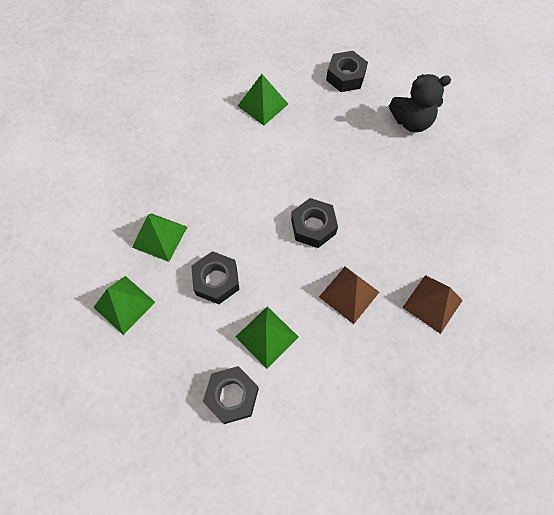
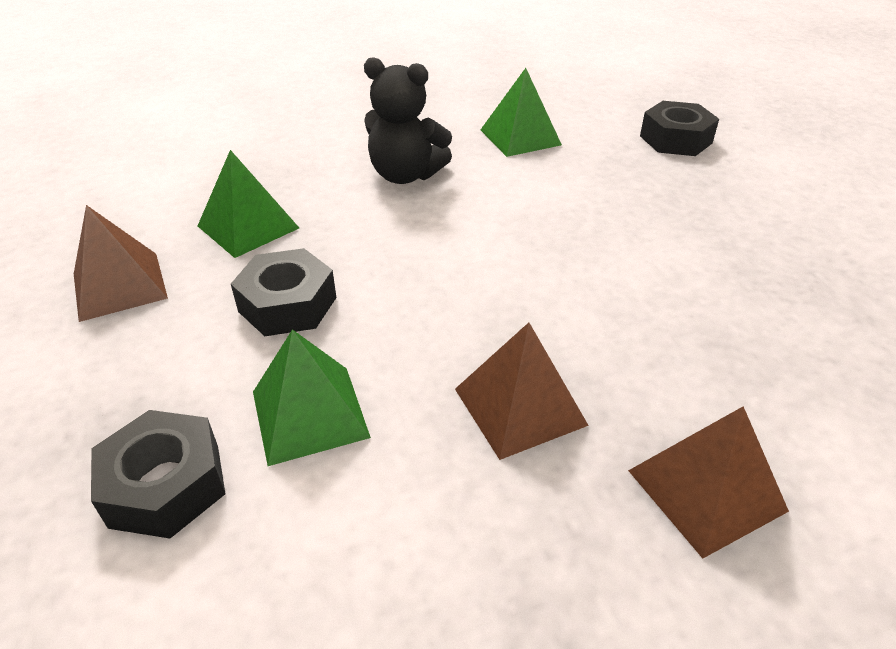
camera: 25 degrees right, 25 degrees down
(124, 304) = (119, 285): green pyramid -> brown pyramid
(313, 226) = (510, 288): black nut -> none
(411, 121) = (775, 211): black teddy bear -> black teddy bear (405, 175)

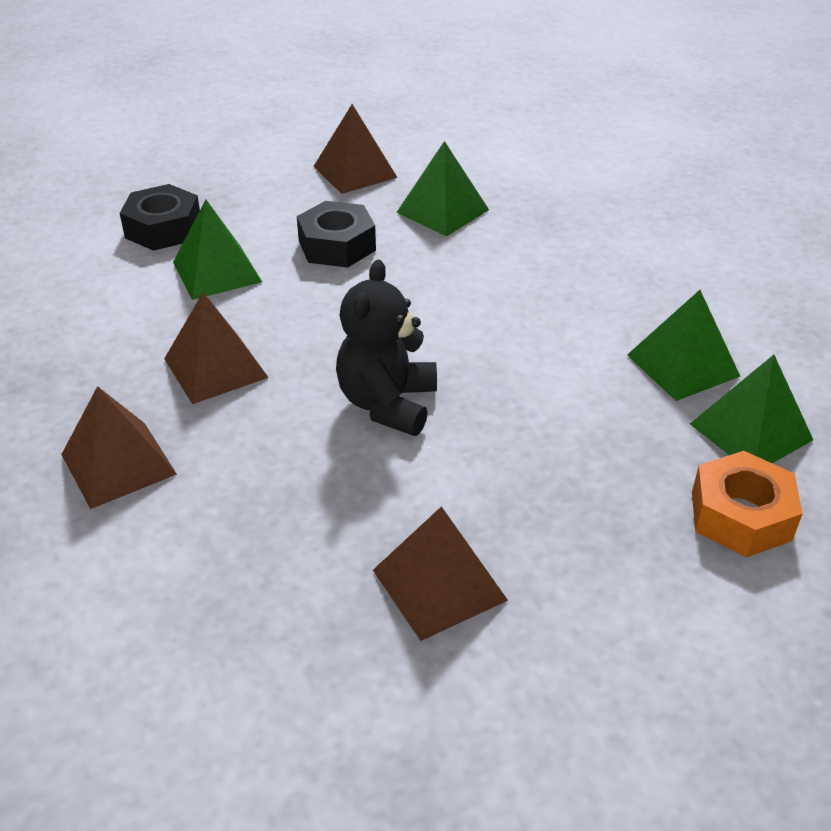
camera: 85 degrees right, 0 degrees up
(405, 175) = (558, 286): black teddy bear -> black teddy bear (387, 404)
(592, 124) = (750, 431): none -> green pyramid
(675, 139) = (740, 516): black nut -> orange nut
(789, 262) = (439, 584): none -> brown pyramid

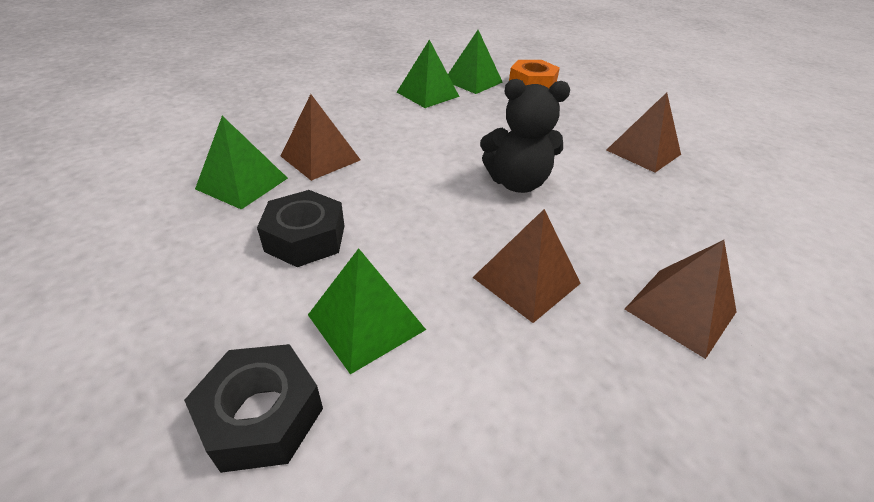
camera: 105 degrees left, 0 degrees up
(355, 172) = (139, 249): brown pyramid -> brown pyramid (320, 158)

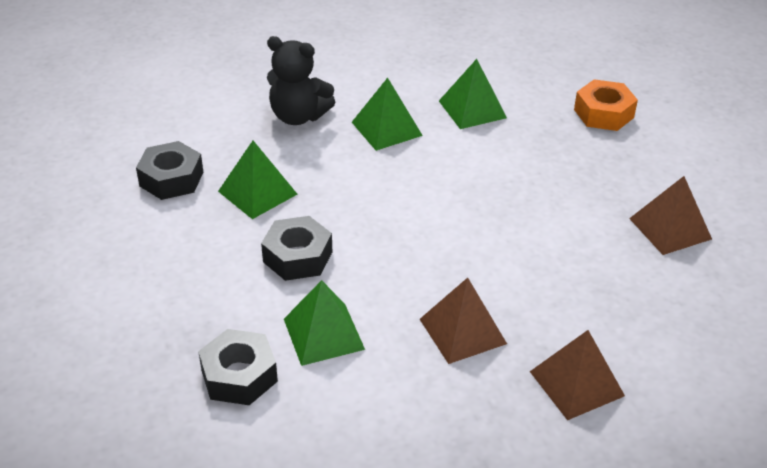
camera: 20 degrees right, 0 degrees up
(136, 186) = (171, 179): none -> black nut
(320, 158) = (332, 176): brown pyramid -> none
(473, 81) = (535, 97): green pyramid -> green pyramid (386, 129)
(517, 183) = (508, 239): black teddy bear -> black teddy bear (298, 116)

